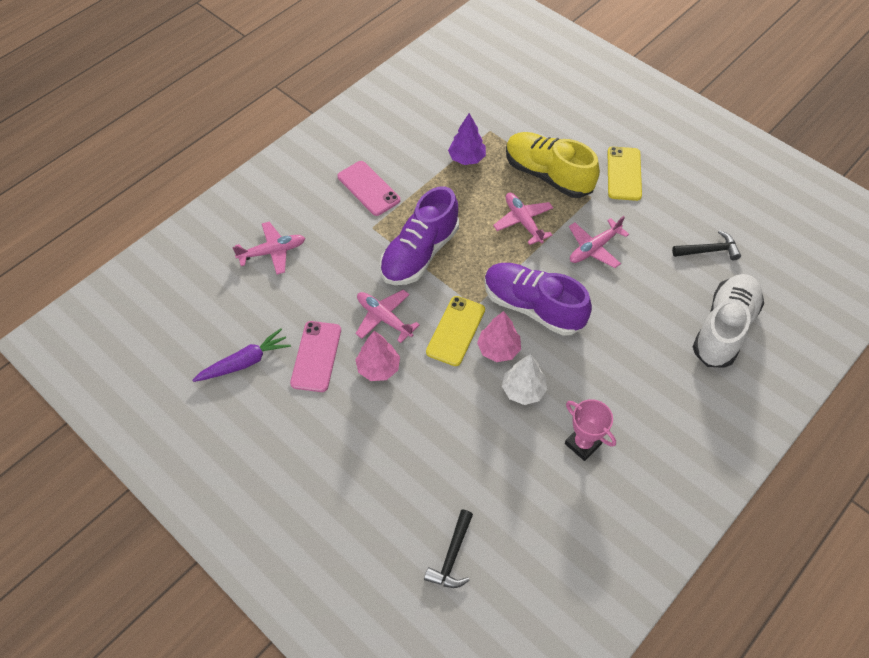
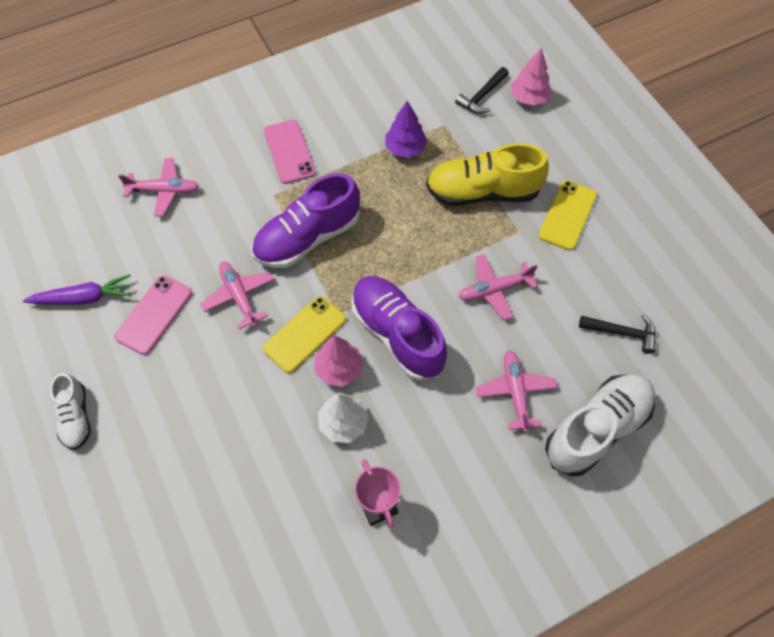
camera: 20 degrees right, 5 degrees up
(289, 462) = (76, 417): none -> white shoe
(378, 368) = (208, 348): pink tree -> pink tree (529, 98)
(452, 556) = (185, 578): black hammer -> black hammer (482, 96)
(523, 221) = (432, 236): pink plane -> pink plane (515, 392)
(548, 175) = (482, 192): yellow shoe -> yellow shoe turned 60 degrees counterclockwise

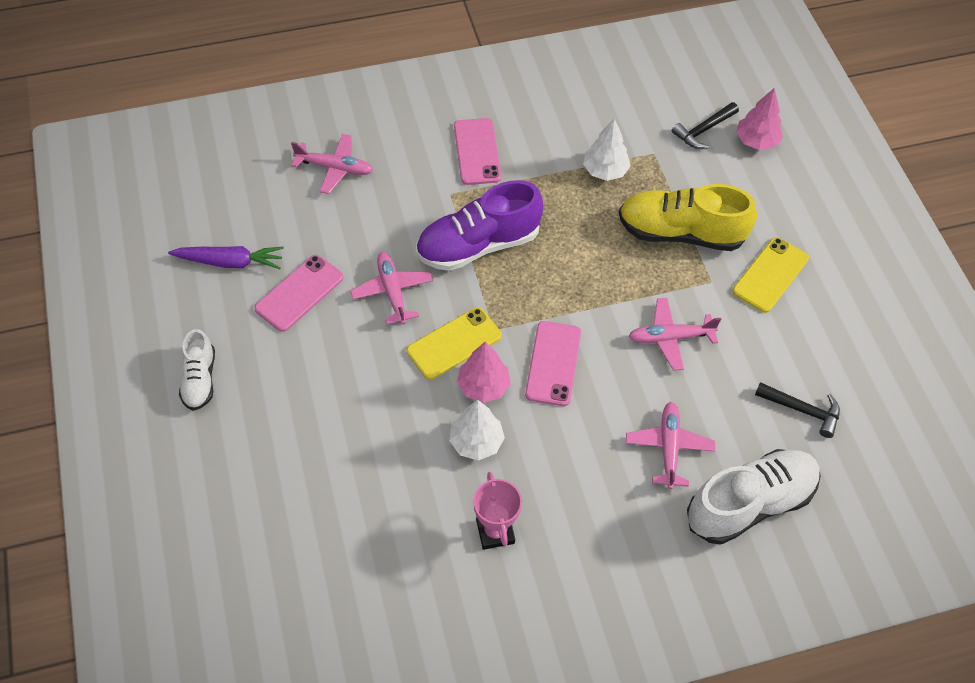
camera: 10 degrees right, 5 degrees down
(397, 334) = (553, 363): purple shoe -> pink phone
(405, 148) = (605, 171): purple tree -> white tree

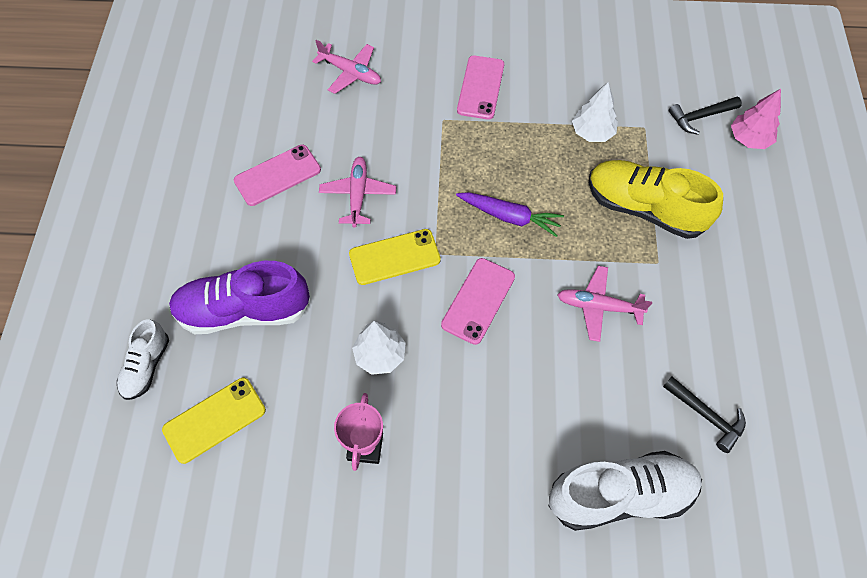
camera: 20 degrees right, 5 degrees up
(200, 379) = (164, 229): white shoe -> white shoe (146, 366)
(230, 262) = (230, 133): purple carrot -> purple carrot (509, 217)
(478, 245) = (450, 172): purple shoe -> purple shoe (244, 311)
(483, 386) = (406, 304): pink tree -> none
(668, 447) = (559, 414): pink plane -> none
(770, 275) = (719, 271): yellow phone -> yellow phone (214, 420)

